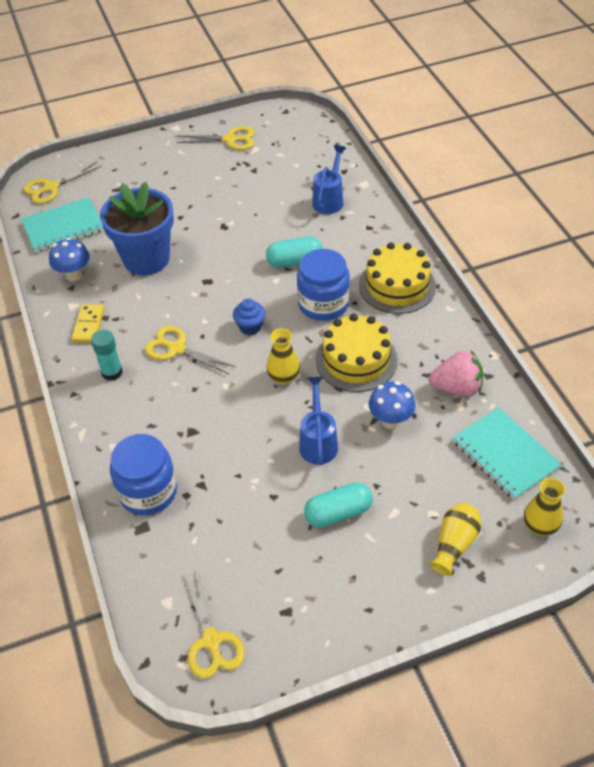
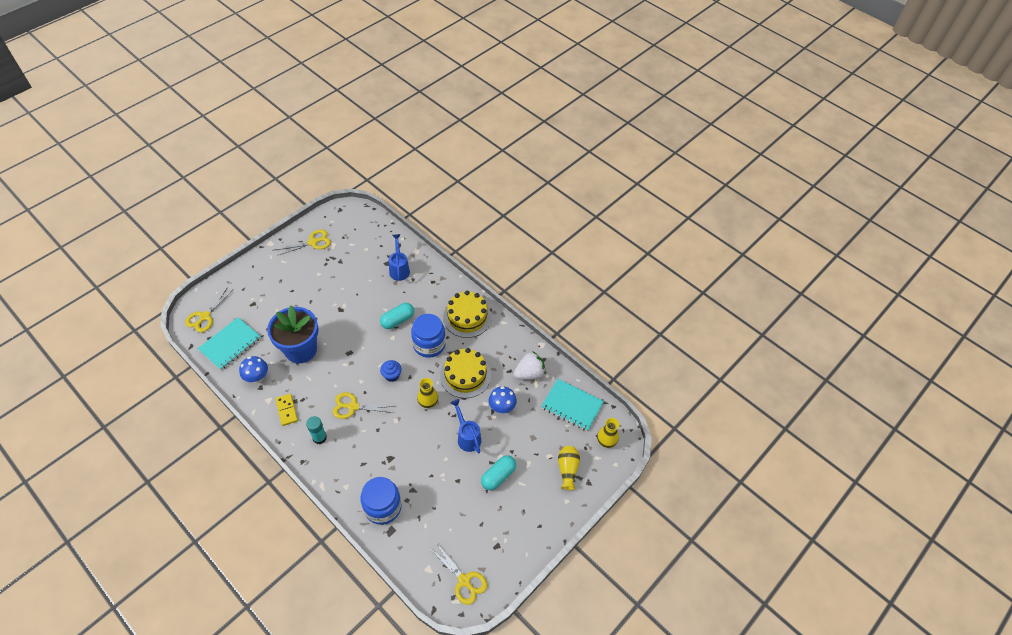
camera: 30 degrees left, 5 degrees up
(457, 388) = (529, 373): pink strawberry -> white strawberry

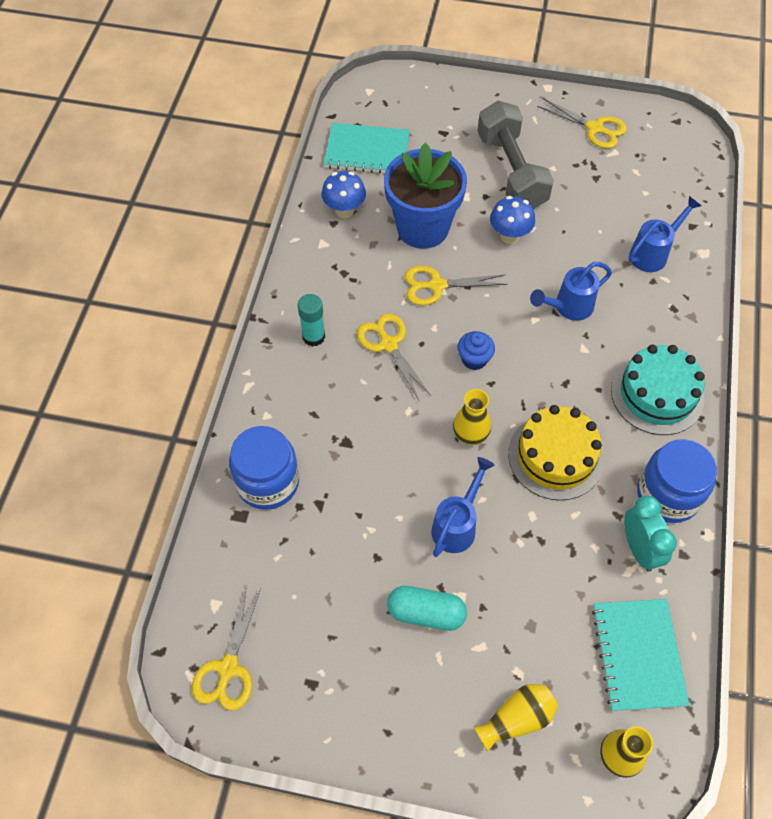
camera: 60 degrees right, 5 degrees up
(205, 316) = (383, 100): yellow scissors -> yellow scissors (436, 285)
(286, 410) = (324, 273): yellow domino -> none
(304, 291) = (511, 171): none -> grey dumbbell
(397, 320) = (568, 307): turquoise capsule -> blue watering can
(429, 344) = (564, 374): blue jar -> blue jar (668, 495)
(467, 317) = (657, 394): yellow cake -> turquoise cake
(502, 407) = (545, 545): blue mushroom -> blue mushroom (509, 236)
(529, 373) = (639, 549): white strawberry -> turquoise clock

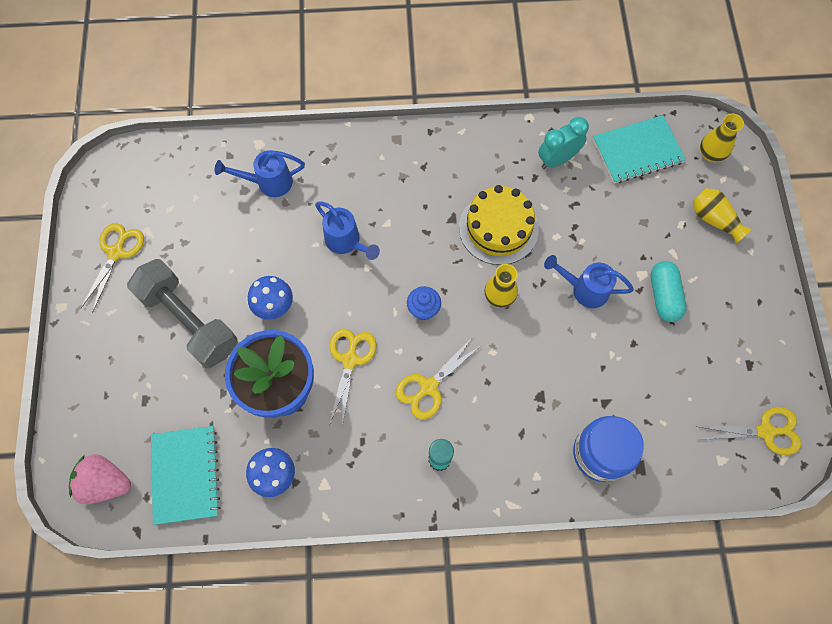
camera: 105 degrees left, 10 degrees up
(379, 101) = (105, 482): none -> pink strawberry
(436, 285) = (350, 360): yellow scissors -> yellow scissors turned 150 degrees counterclockwise
(511, 171) = (189, 320): grey dumbbell -> grey dumbbell turned 75 degrees clockwise
(653, 253) = (268, 182): blue watering can -> blue watering can turned 45 degrees counterclockwise
(657, 394) = (417, 163): turquoise cake -> none
(668, 495) = (506, 146): blue jar -> none

